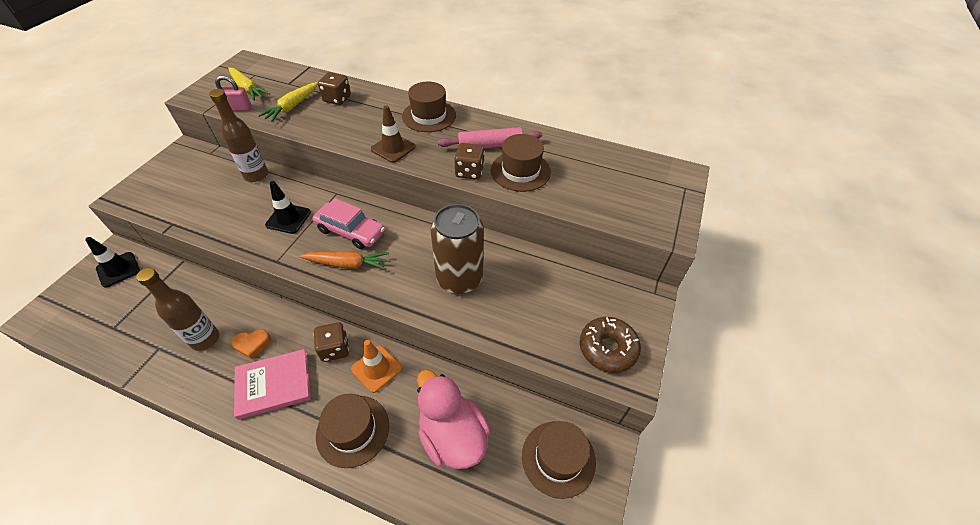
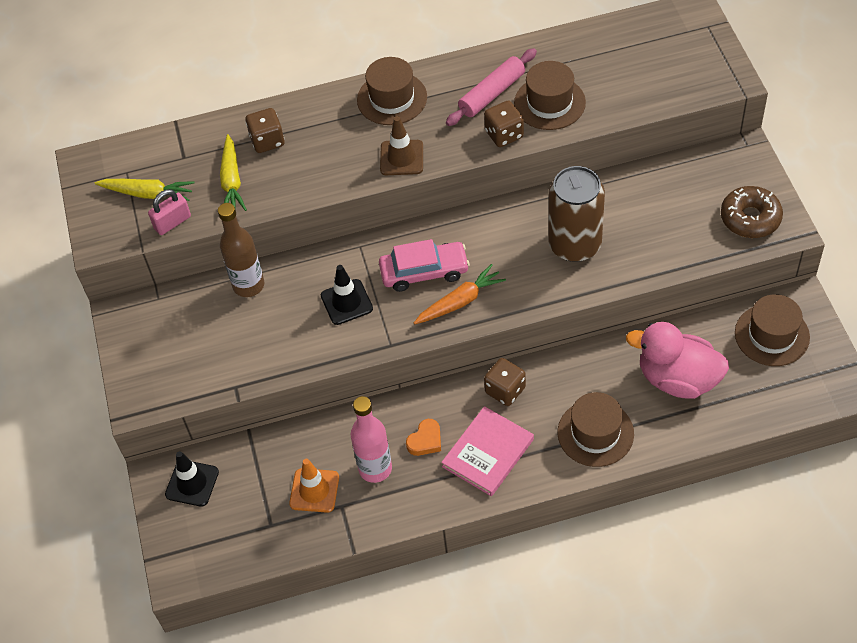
camera: 30 degrees left, 5 degrees up
(205, 339) = (375, 469): brown bottle -> pink bottle
(376, 368) = (560, 378): orange traffic cone -> orange traffic cone (314, 490)

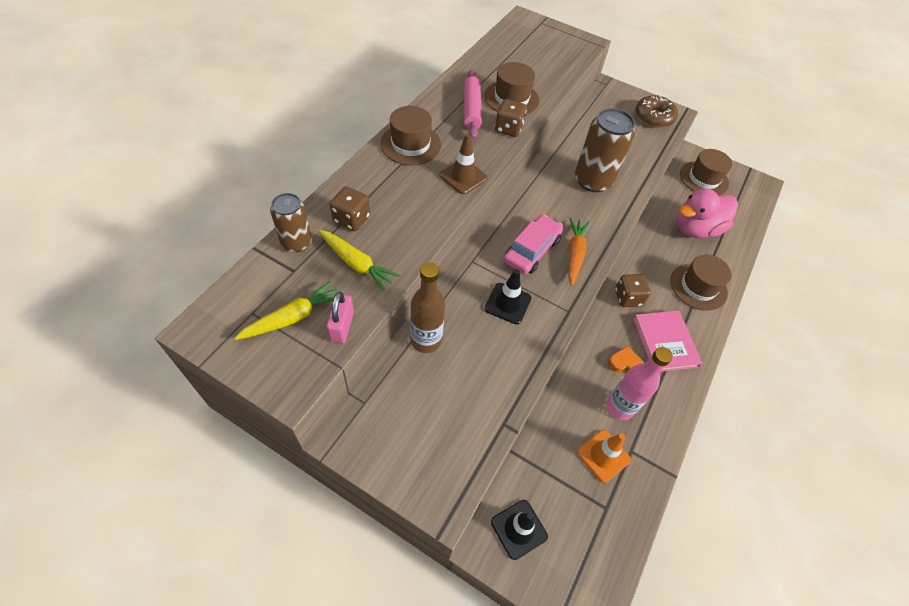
camera: 55 degrees left, 0 degrees up
(208, 135) = (296, 242): none -> brown can
(425, 440) = (625, 363): orange heart -> orange heart turned 75 degrees counterclockwise

